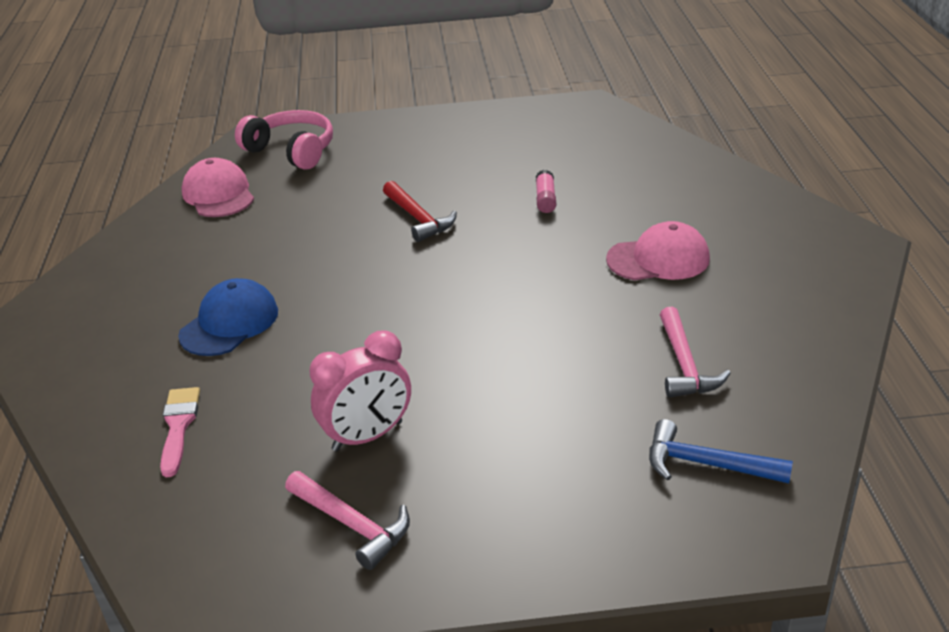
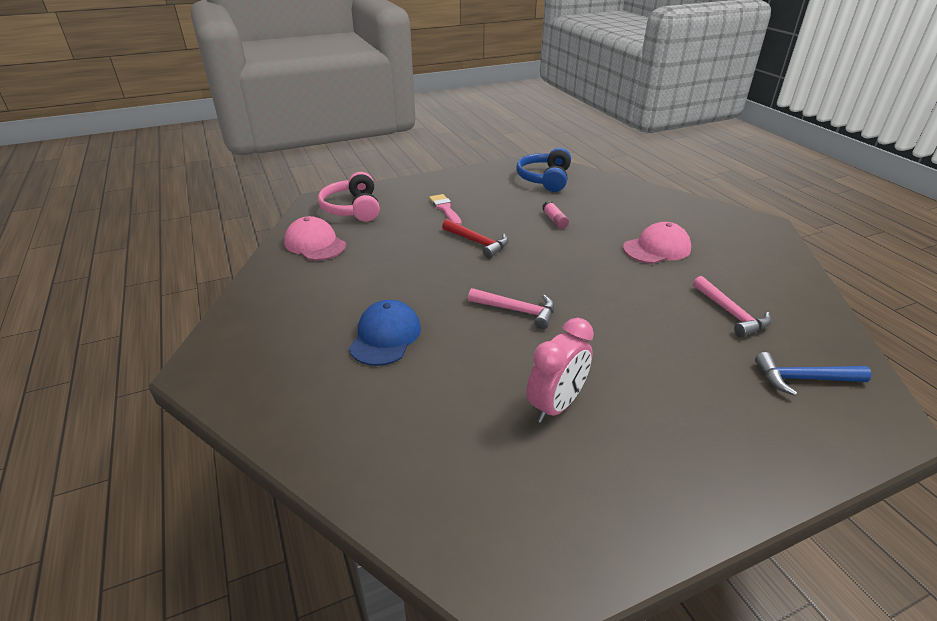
camera: 20 degrees left, 0 degrees up
(178, 426) = (396, 427): pink brush -> pink brush (445, 209)
(291, 151) = (353, 209): pink headphones -> pink headphones turned 120 degrees counterclockwise
(352, 524) = (597, 481): pink hammer -> pink hammer (517, 311)
(579, 134) = (545, 179): none -> blue headphones

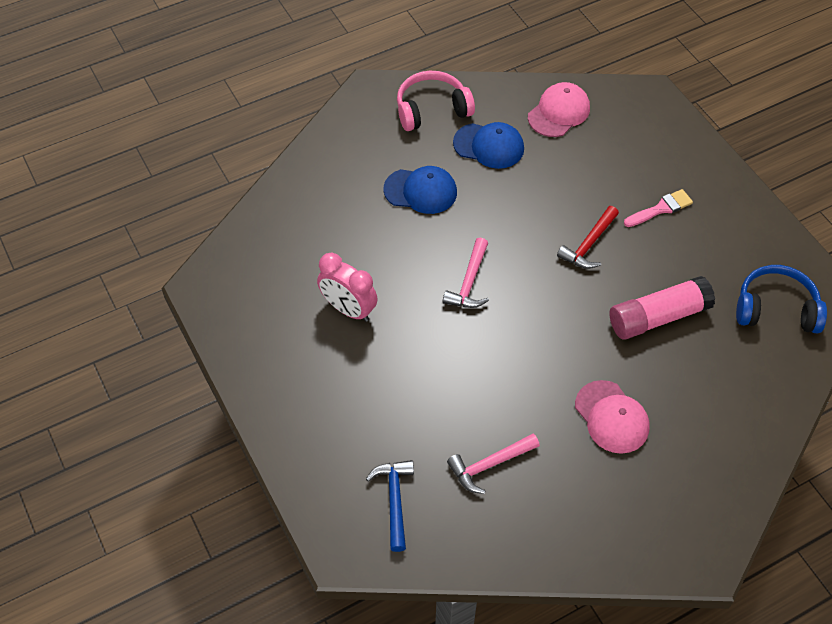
camera: 85 degrees right, 20 degrees up
(339, 286) = (489, 146): none -> blue cap
(353, 209) = (640, 126): pink headphones -> pink headphones (432, 109)
(554, 220) = (658, 317): pink glue stick -> pink glue stick, size x2.18

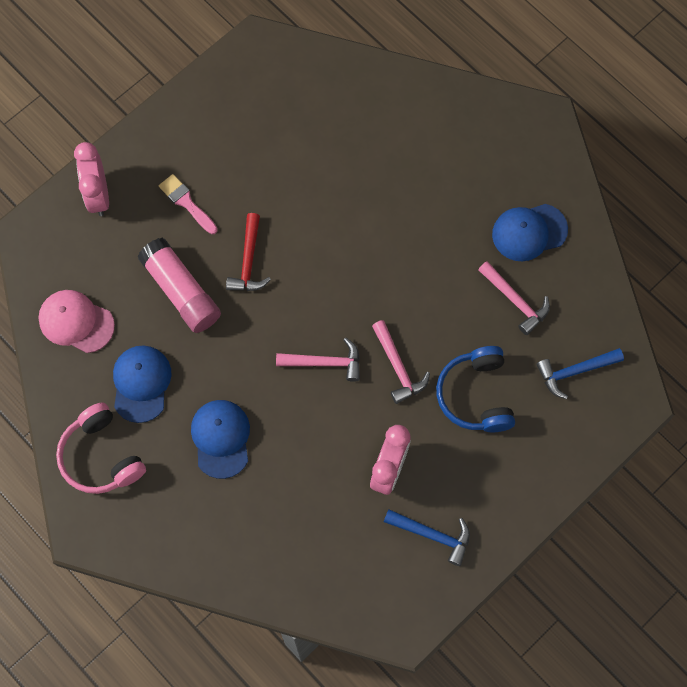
camera: 105 degrees left, 15 degrees up
(274, 329) = (432, 535): none -> blue hammer
(447, 340) = (398, 367): none -> pink hammer
(566, 501) = (529, 232): none -> blue cap
(589, 244) = (248, 261): red hammer -> red hammer turned 75 degrees clockwise
(611, 417) = (436, 210): pink cap -> none
(658, 317) = (318, 187): pink glue stick -> pink glue stick (181, 291)
(680, 146) = (98, 195): none -> pink clock
(776, 309) = (281, 91): blue headphones -> blue headphones (476, 395)

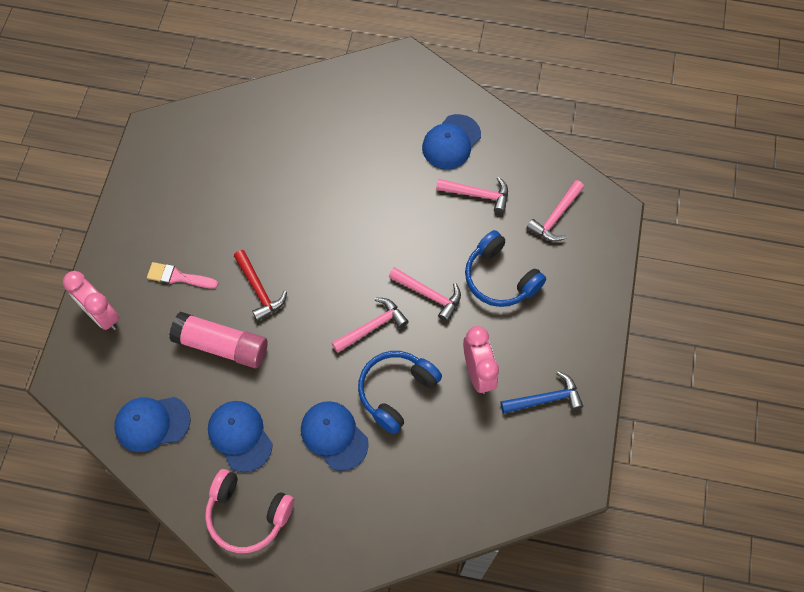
camera: 35 degrees left, 5 degrees down
(76, 322) = (152, 423): pink cap -> blue cap
(303, 436) = (396, 391): none -> blue headphones
(575, 371) = (556, 217): blue hammer -> pink hammer

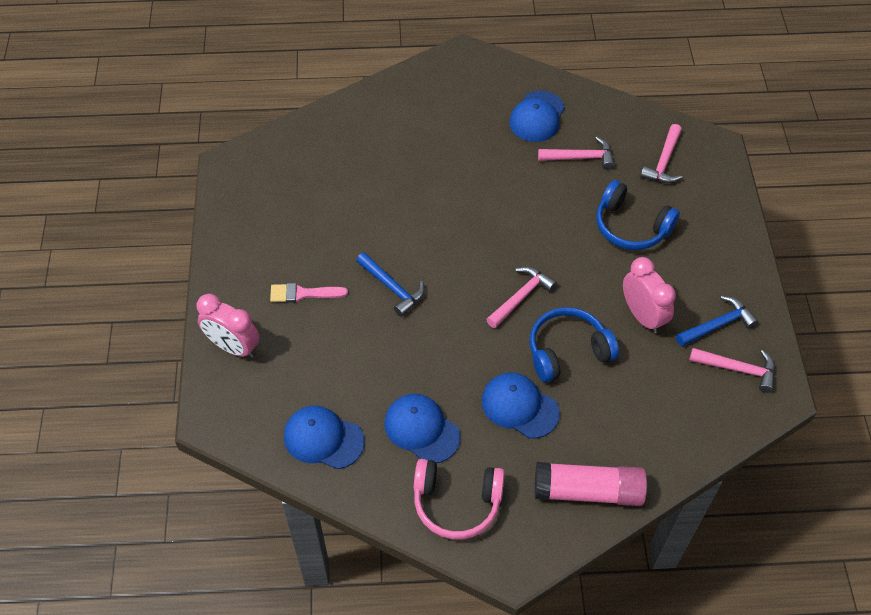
camera: 15 degrees left, 10 degrees down
(152, 423) = (323, 438): blue cap -> blue cap turned 45 degrees clockwise
(221, 345) = (371, 348): pink glue stick -> pink glue stick (588, 491)
(259, 289) = (392, 288): red hammer -> blue hammer
(396, 391) = (567, 351): blue headphones -> blue headphones turned 45 degrees clockwise
(429, 294) = (566, 256): pink hammer -> pink hammer (737, 369)

